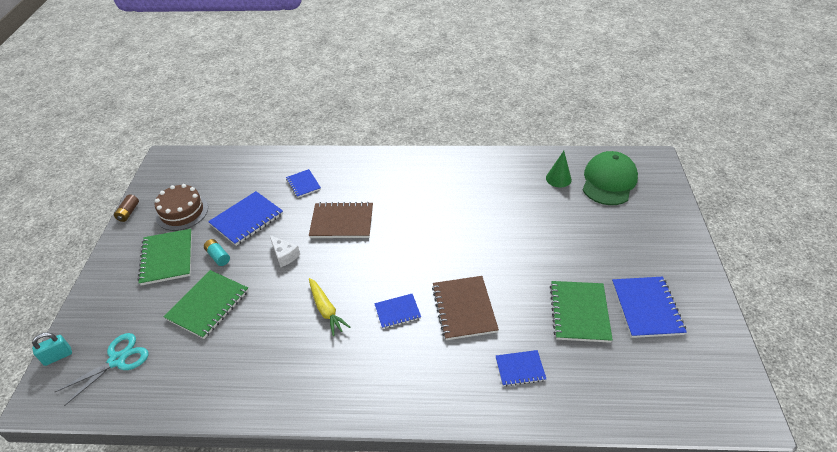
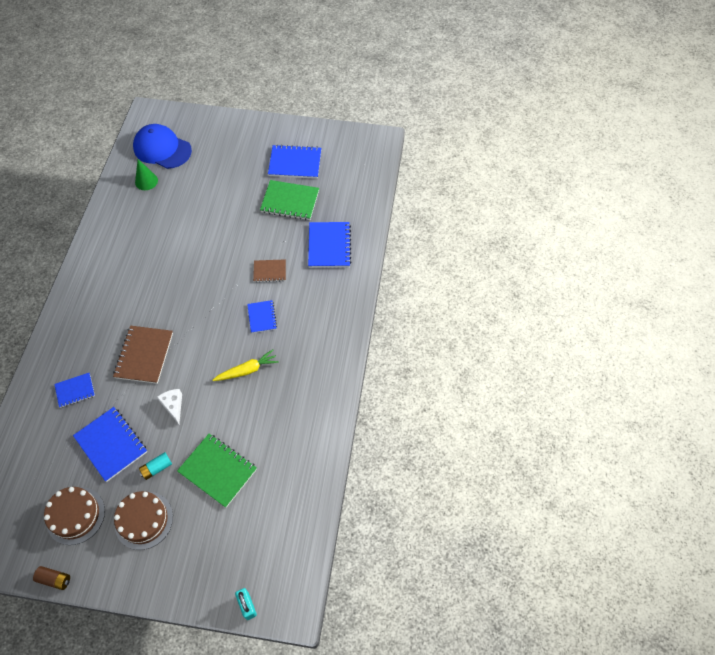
camera: 85 degrees left, 15 degrees up
(117, 360) = (263, 545): turquoise scissors -> none
(167, 258) = (144, 520): green notebook -> brown cake
(284, 255) = (173, 406): white cheese -> white cheese turned 75 degrees counterclockwise
(464, 309) = (270, 271): brown notebook -> brown notebook, size x0.59
(520, 369) = (329, 246): blue notebook -> blue notebook, size x1.70
(609, 181) = (162, 149): green cap -> blue cap

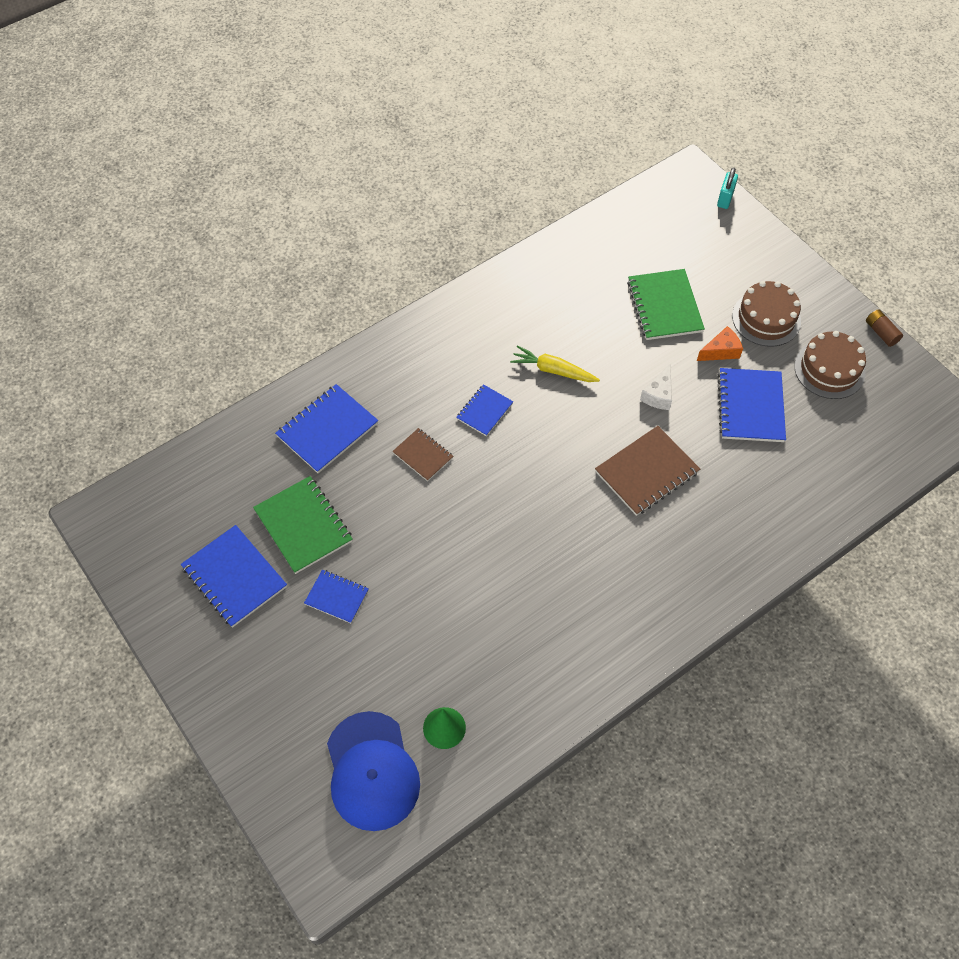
camera: 135 degrees left, 0 degrees up
(75, 390) = (751, 493): blue notebook -> blue notebook (336, 597)
(157, 468) = (721, 351): turquoise battery -> orange cheese

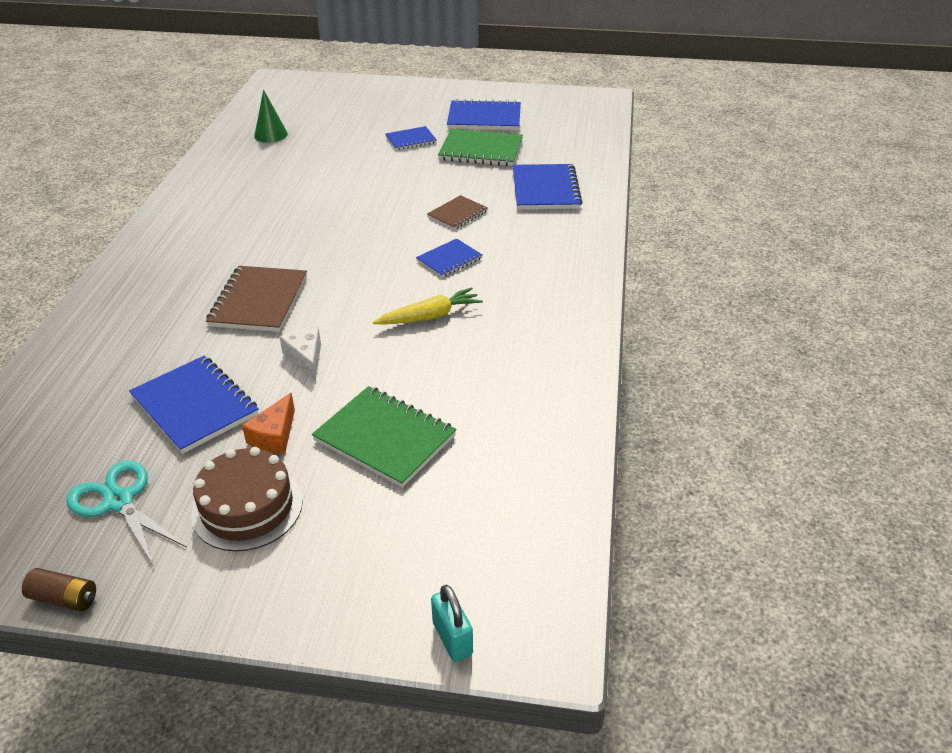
camera: 135 degrees right, 20 degrees down
(372, 771) = (294, 108): blue cap -> none
(423, 455) = (457, 214): brown notebook -> brown notebook turned 45 degrees counterclockwise
(484, 411) = (449, 259): blue notebook -> blue notebook turned 60 degrees clockwise
(829, 369) = (119, 502): brown cake -> turquoise scissors

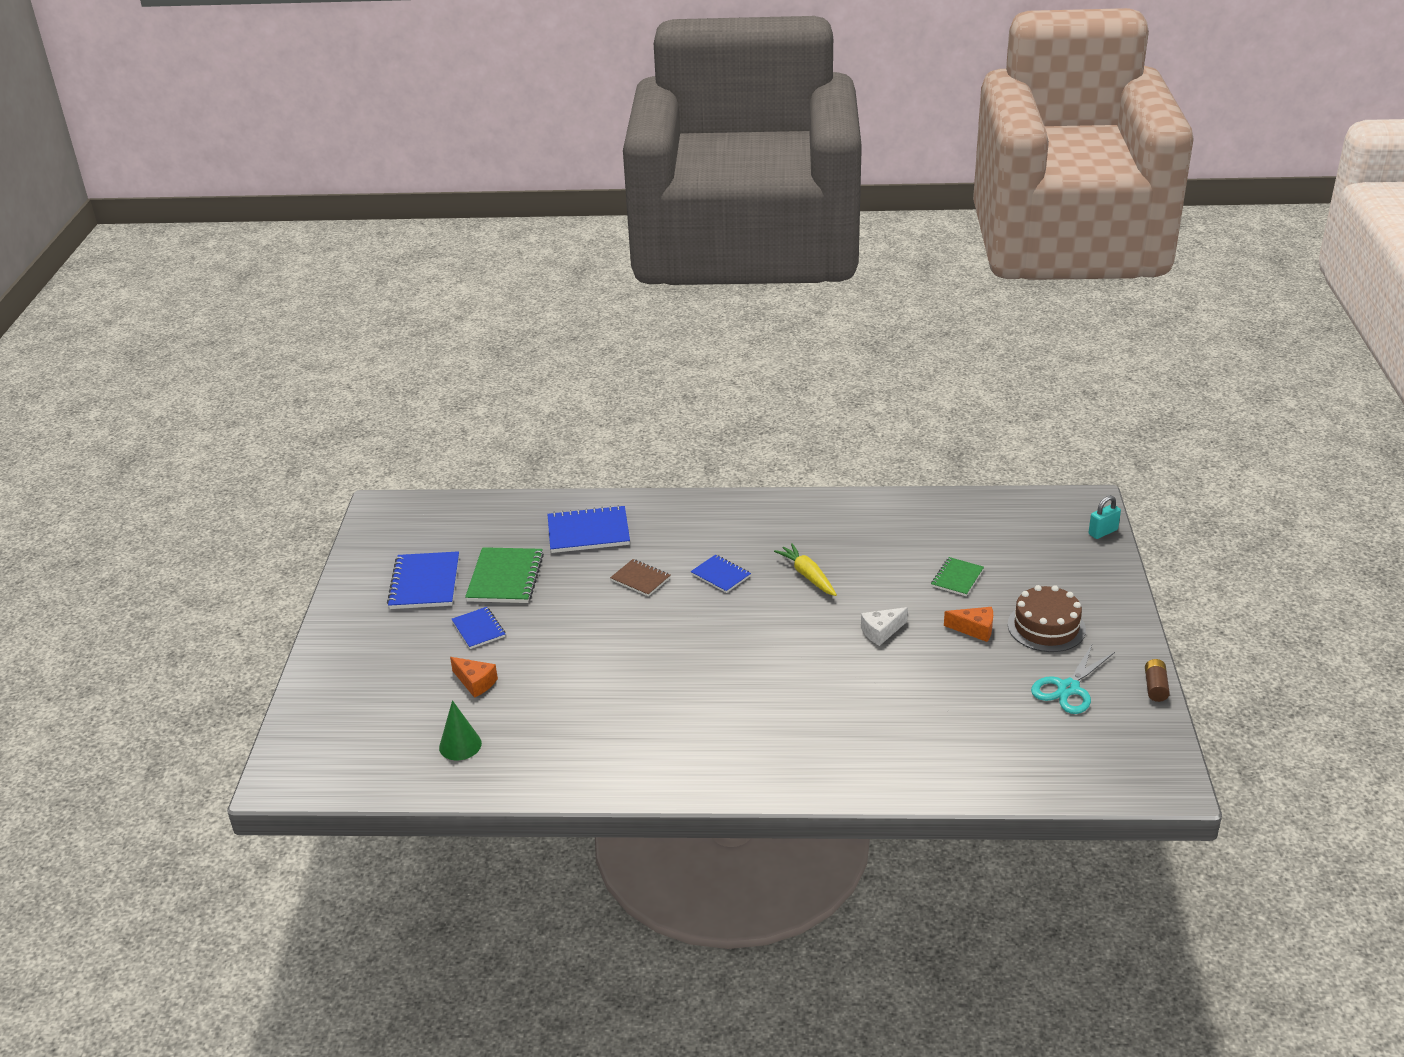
camera: 95 degrees left, 5 degrees down
(195, 406) = (958, 678): blue notebook -> none
(259, 301) = (810, 675): brown notebook -> none
(341, 139) = (475, 683): none -> orange cheese
(385, 438) = (957, 578): green notebook -> green notebook, size x0.59

